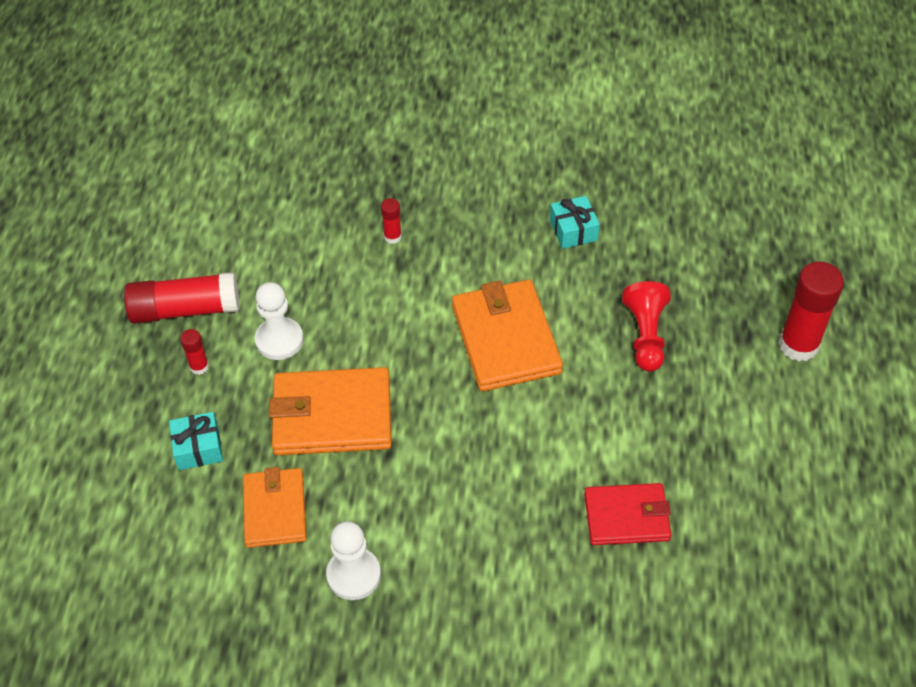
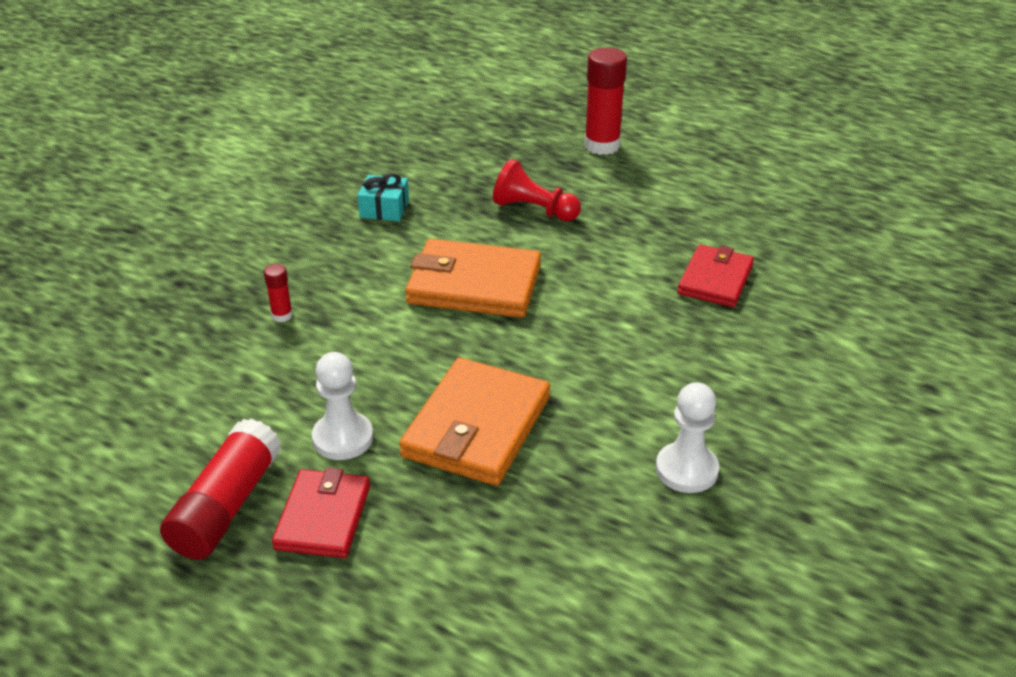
camera: 65 degrees left, 15 degrees down
(198, 448) = (441, 551): turquoise gift -> none
(199, 367) = (323, 517): red glue stick -> red wallet
(275, 510) = (569, 507): orange wallet -> none

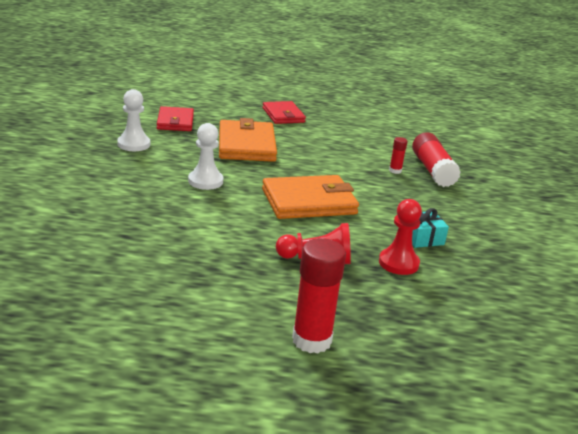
camera: 150 degrees right, 10 degrees down
(226, 506) = (323, 113): red glue stick -> red glue stick (432, 170)
(343, 438) = (303, 134): white pawn -> white pawn (205, 181)
(448, 188) = (398, 263): none -> red pawn
(715, 280) = (147, 232): red wallet -> red wallet (175, 122)

